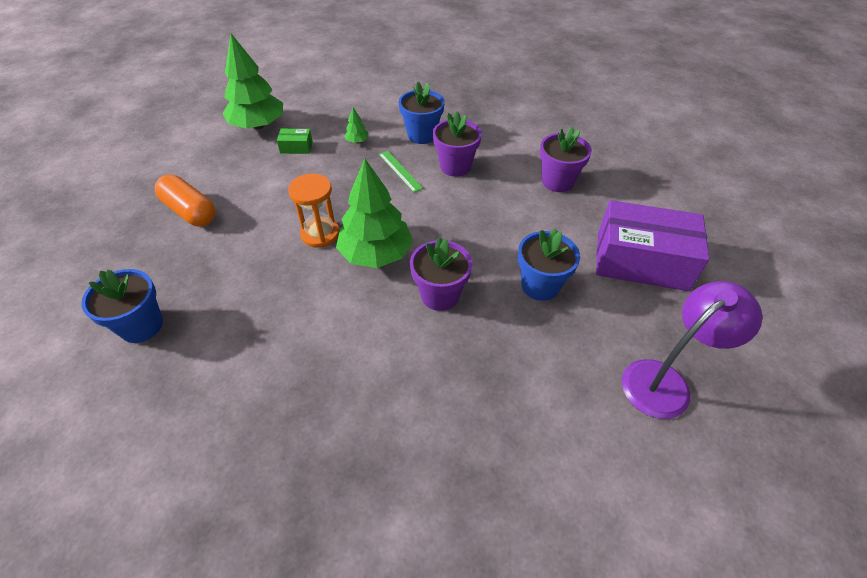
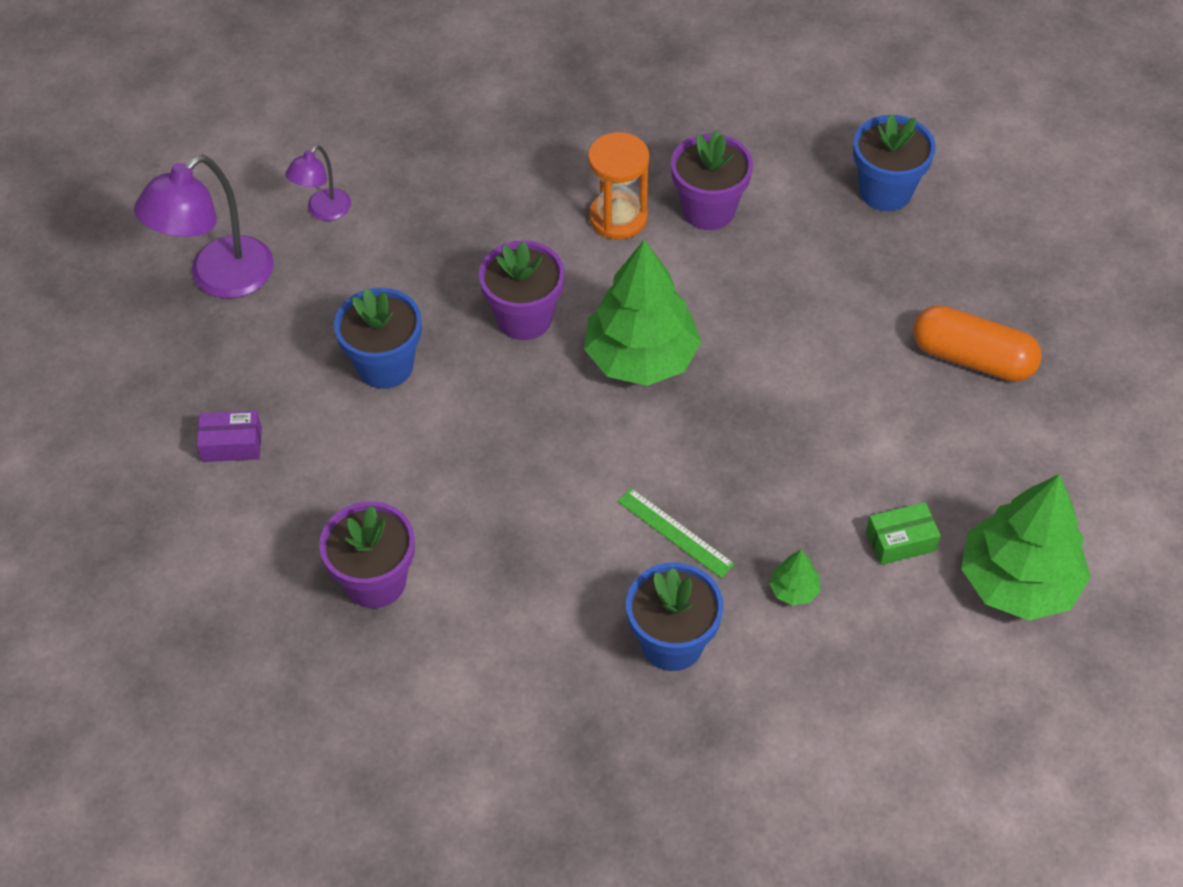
camera: 165 degrees right, 5 degrees up
(320, 234) = (742, 370): orange hourglass -> orange hourglass (618, 218)
(455, 166) = (576, 570): purple flower pot -> purple flower pot (708, 210)
(579, 425) = (323, 211): none -> purple lamp
(641, 261) = (232, 444): purple box -> purple box, size x0.41

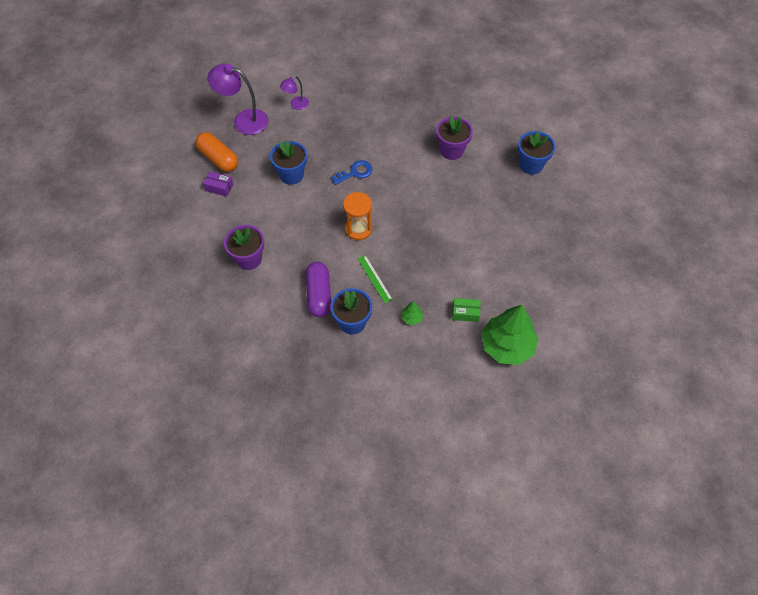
camera: 20 degrees right, 5 degrees up
(219, 279) = (243, 120): purple lamp -> purple lamp turned 45 degrees clockwise
(524, 318) = (355, 172): purple flower pot -> blue key
(570, 608) = (319, 294): none -> purple capsule
(618, 218) = (412, 143): orange hourglass -> orange hourglass (358, 229)
(641, 357) = (394, 203): green tree -> none
(972, 358) = (533, 247): orange capsule -> orange capsule (218, 158)

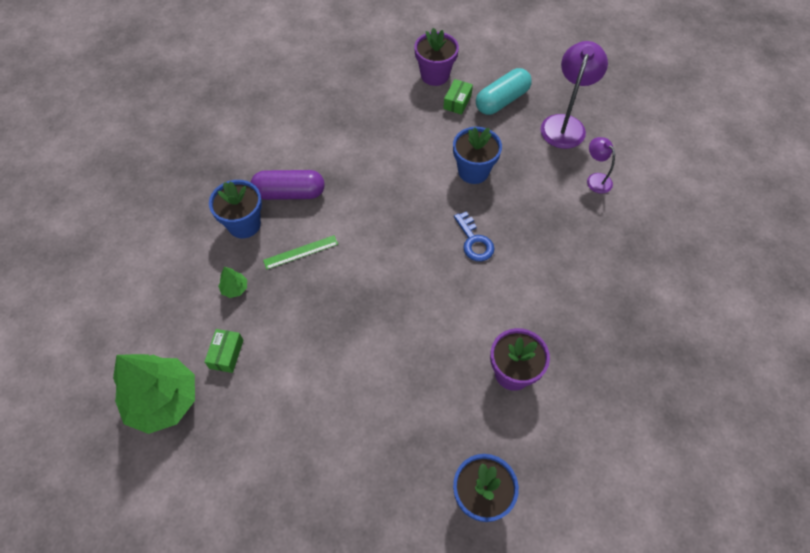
camera: 95 degrees right, 0 degrees up
(218, 158) = (502, 100): orange capsule -> turquoise capsule
(219, 187) = (457, 102): purple box -> green box
(249, 259) = (351, 129): purple flower pot -> purple flower pot (435, 75)
(358, 229) = (380, 239): orange hourglass -> none

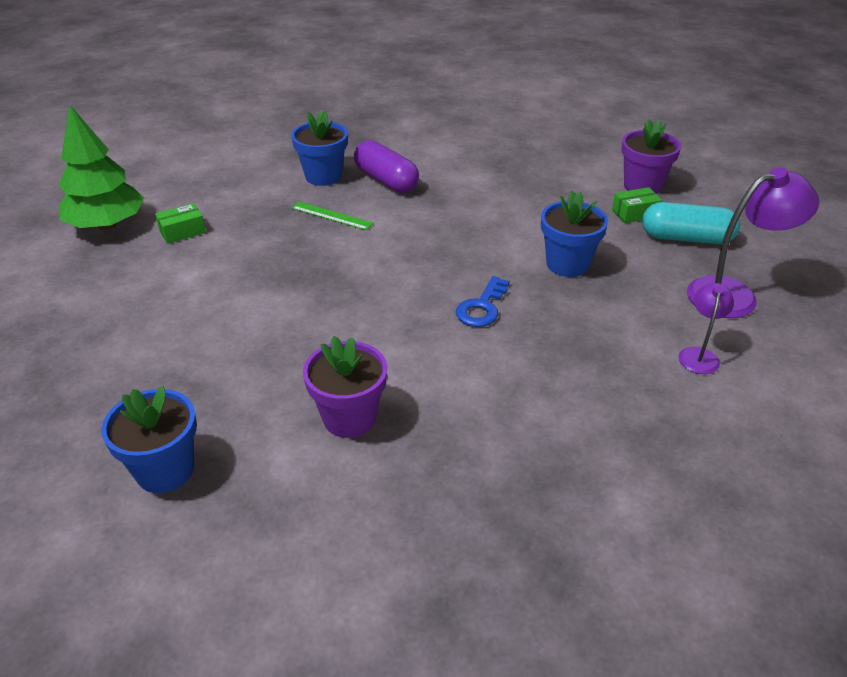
camera: 50 degrees right, 20 degrees down
(235, 288) = (253, 203): green tree -> none

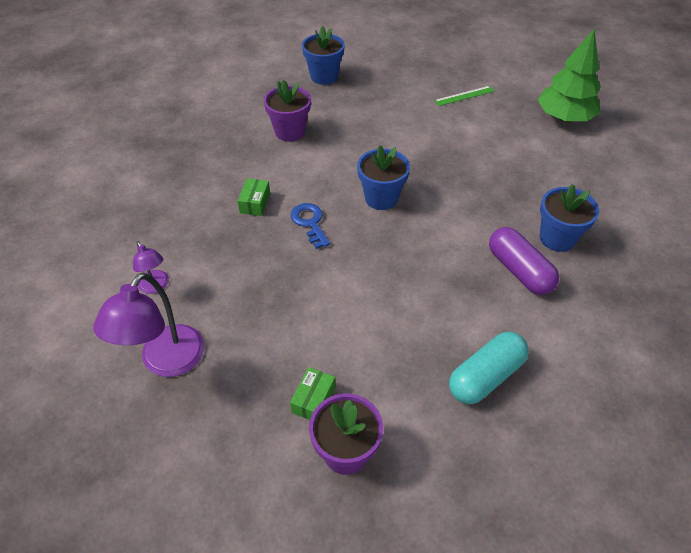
camera: 130 degrees right, 10 degrees up
(182, 231) = (528, 142): green box -> green box (255, 203)
(332, 216) = (488, 213): green ruler -> green ruler (464, 96)
(386, 180) = (519, 270): purple capsule -> purple capsule turned 60 degrees clockwise
(567, 264) = (302, 296): blue flower pot -> blue flower pot (381, 198)
(686, 238) = (246, 402): turquoise capsule -> turquoise capsule (485, 376)

